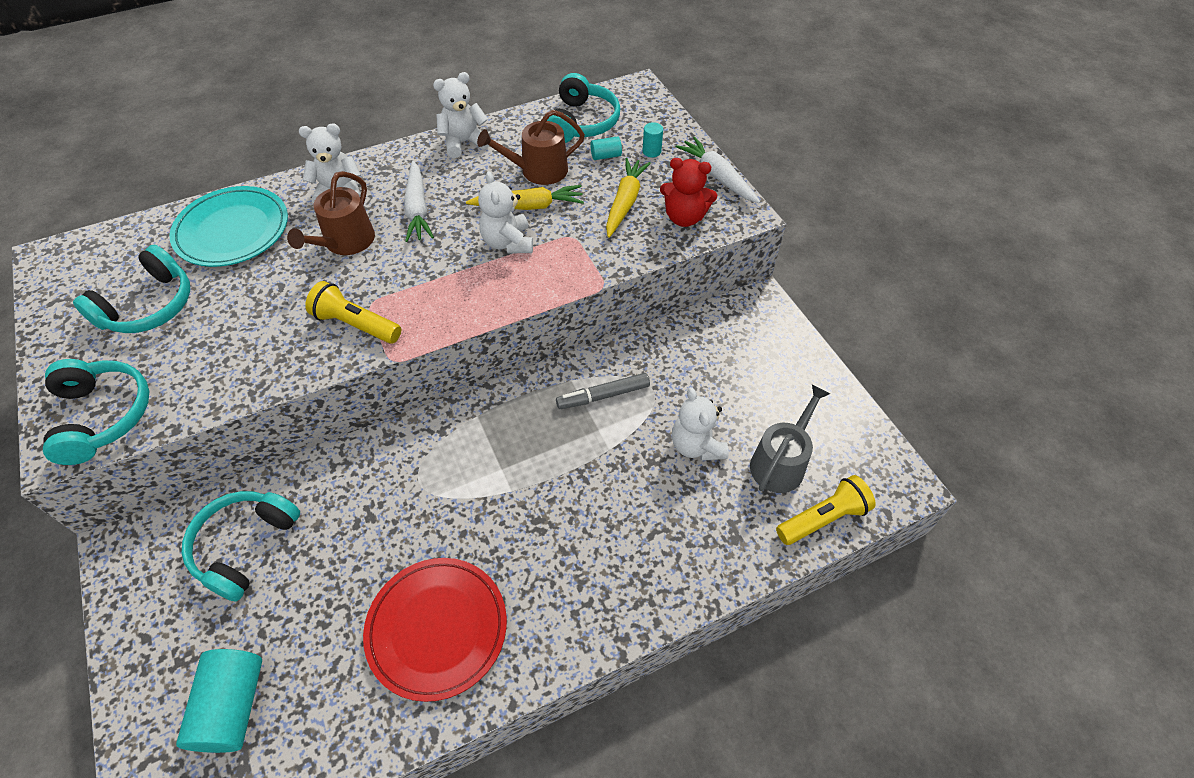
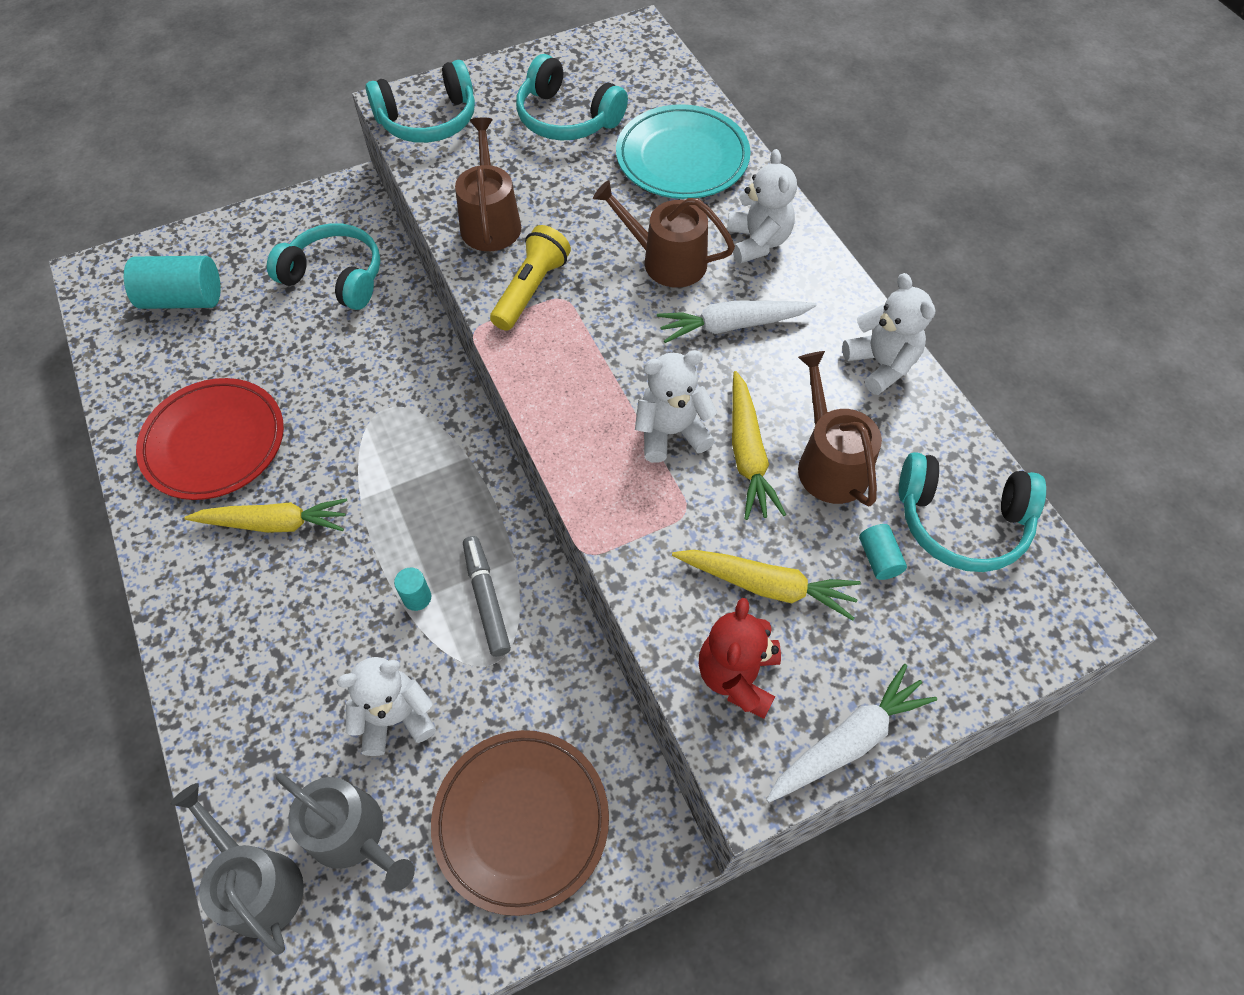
camera: 90 degrees right, 5 degrees up
(267, 356) = (490, 222): none -> brown watering can
(531, 556) = (274, 523): none -> yellow carrot
(651, 151) = (902, 631): turquoise cylinder -> turquoise cylinder (417, 597)
(757, 368) = (521, 821): none -> brown plate
(823, 518) = (257, 884): yellow flashlight -> grey watering can

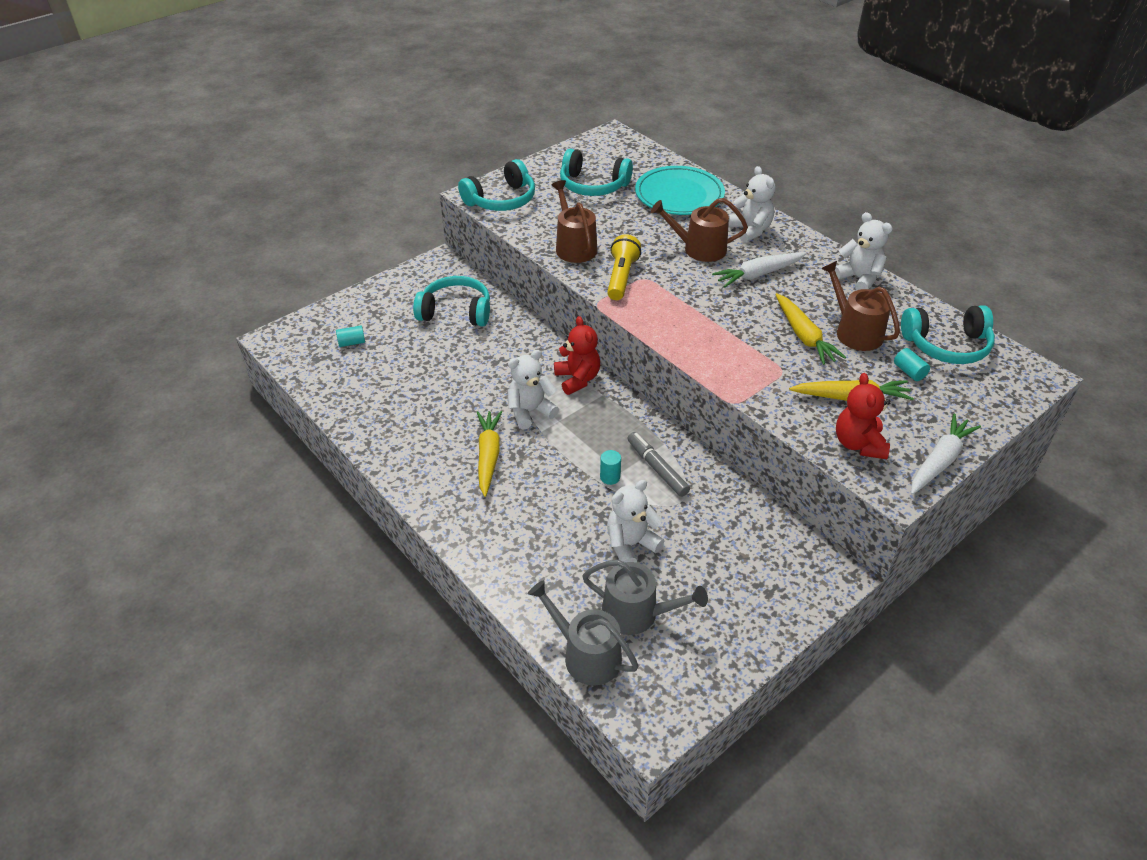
camera: 15 degrees left, 15 degrees down
(183, 299) = (352, 343): turquoise cylinder -> turquoise cylinder, size x0.48
(214, 442) = (420, 419): red plate -> none
(274, 523) = (488, 456): yellow carrot -> yellow carrot turned 75 degrees counterclockwise
(445, 423) = (577, 379): none -> red teddy bear
(521, 821) = (744, 581): brown plate -> none
(671, 432) = (751, 334): white teddy bear -> white teddy bear (530, 411)

